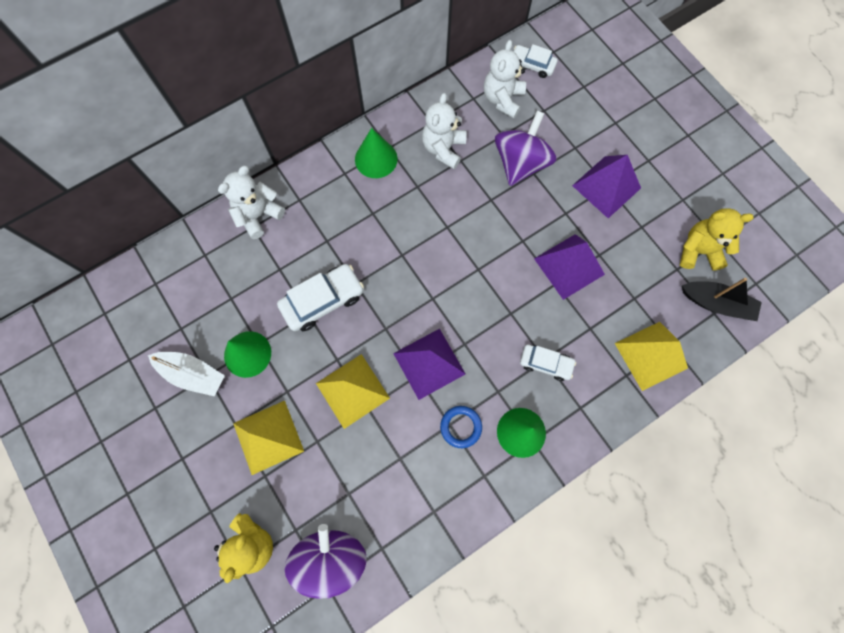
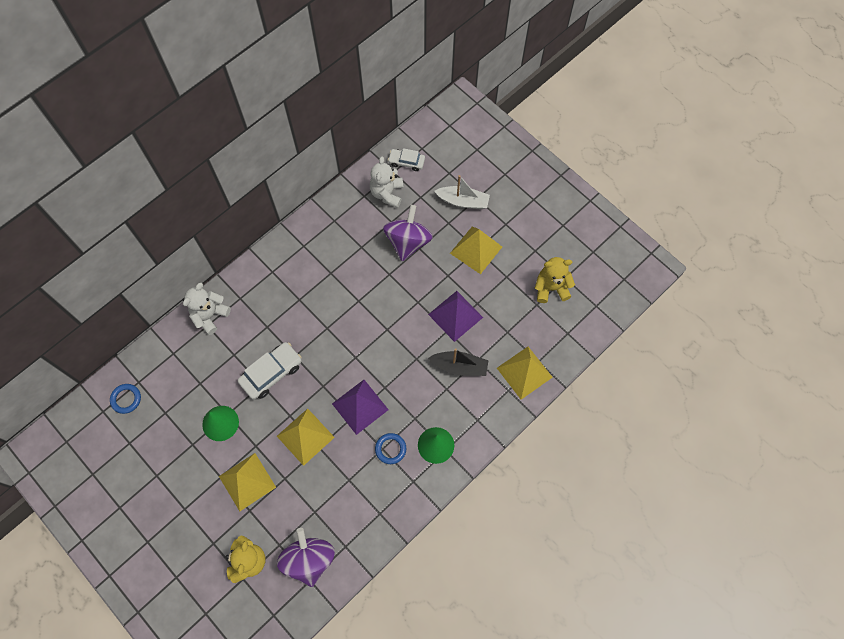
camera: 10 degrees left, 5 degrees down
(136, 303) = (126, 399): none -> blue ring
(192, 374) = (181, 445): white boat -> white boat (463, 201)
(376, 159) = (295, 256): green cone -> none
(443, 149) = (346, 240): white teddy bear -> none
(545, 363) = (447, 391): white car -> none
(606, 187) = (476, 250): purple pyramid -> yellow pyramid
(716, 303) = (568, 325): black boat -> black boat (459, 366)

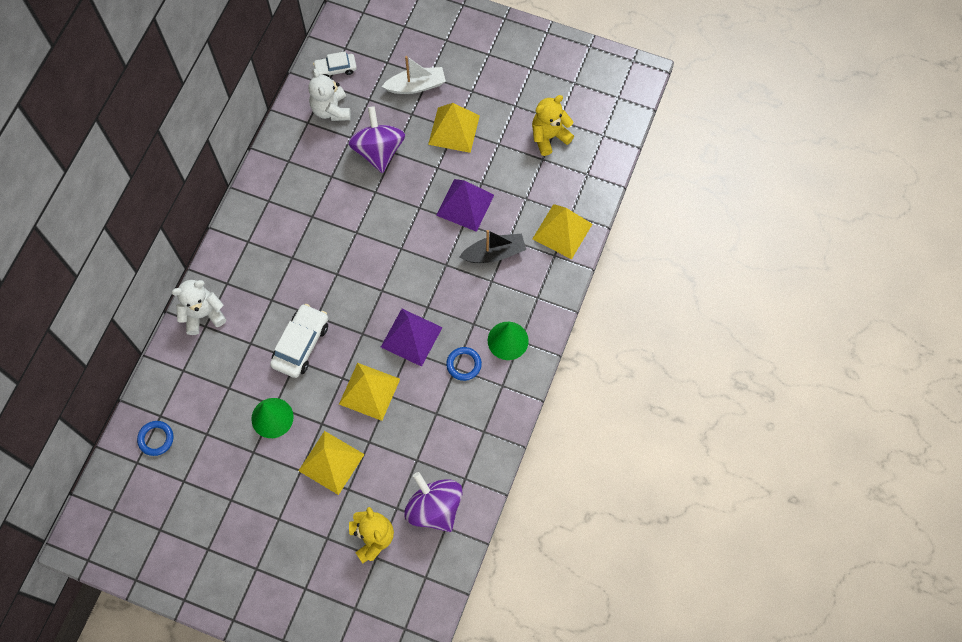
camera: 25 degrees left, 0 degrees up
(210, 315) = (203, 314): white teddy bear -> white teddy bear turned 60 degrees clockwise

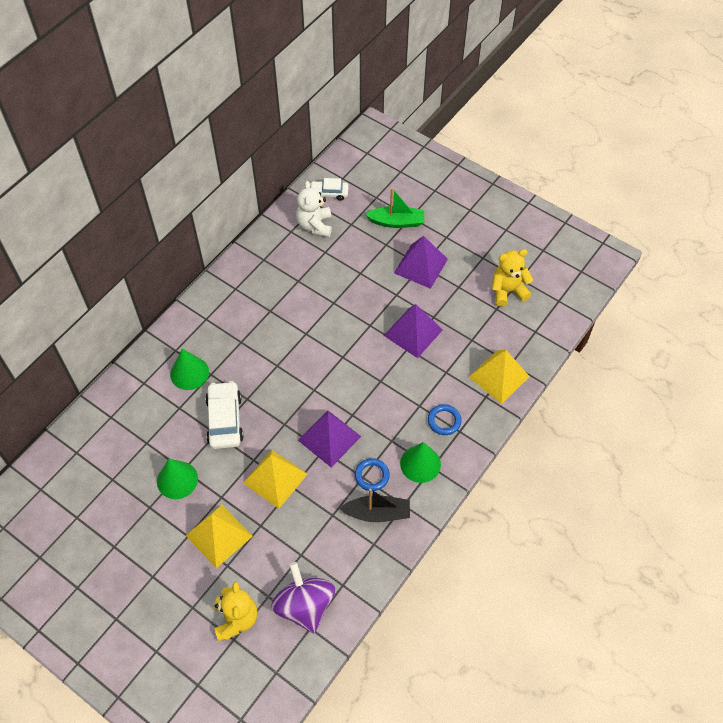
camera: 15 degrees right, 10 degrees down
(156, 439) = (65, 472): blue ring -> blue ring (444, 421)
(203, 314) = (145, 372): white teddy bear -> none
(249, 304) = (189, 373): none -> green cone
(301, 344) = (225, 420): white car -> white car turned 45 degrees counterclockwise
(378, 151) = (347, 269): purple spinning top -> none
(416, 86) = (397, 222): white boat -> green boat
(454, 130) = (421, 266): yellow pyramid -> purple pyramid
(494, 253) = (428, 381): black boat -> black boat (377, 513)

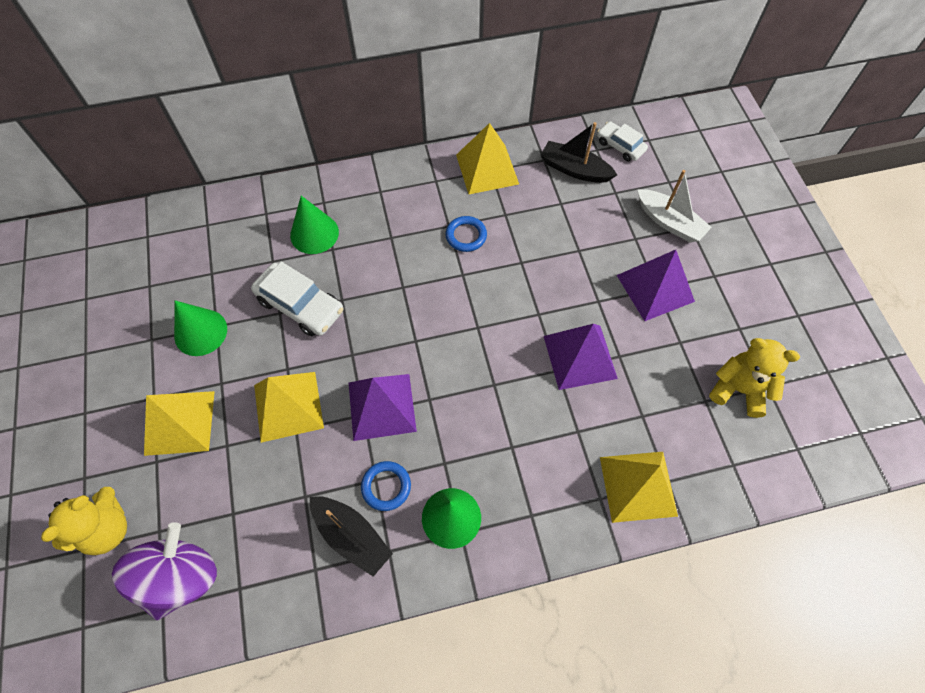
camera: 40 degrees right, 5 degrees up
(225, 420) = (300, 305): white car -> white car turned 90 degrees clockwise
(261, 260) = (487, 169): none -> yellow pyramid
(315, 225) = (574, 170): white teddy bear -> black boat
(397, 222) = (669, 222): green boat -> white boat
(444, 421) = (524, 488): blue ring -> blue ring (466, 236)

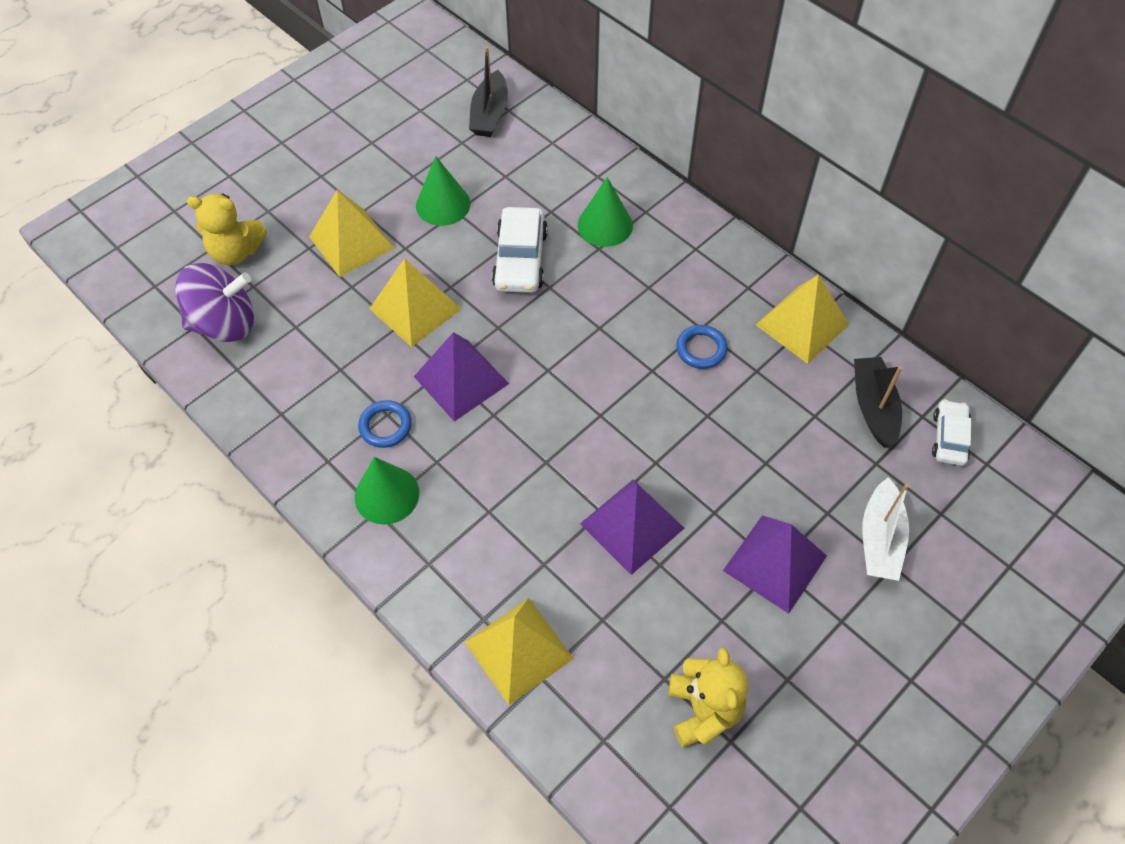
camera: 60 degrees right, 5 degrees down
(351, 536) = (325, 424): black boat -> black boat (489, 114)

